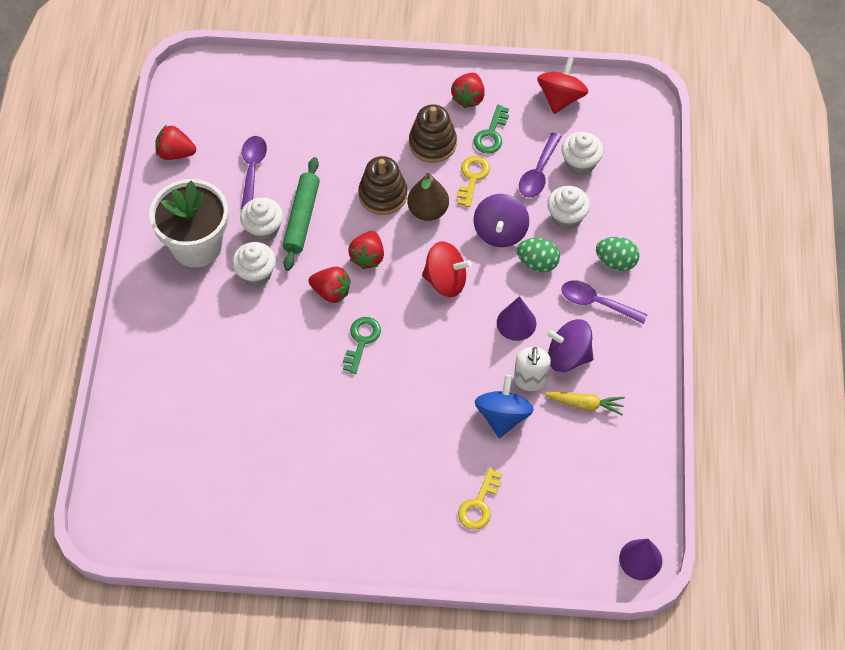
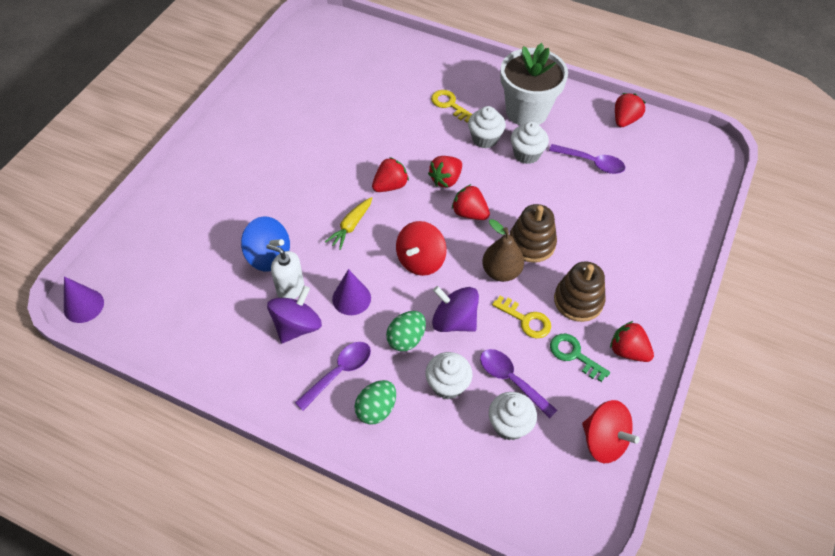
camera: 110 degrees right, 5 degrees down
(302, 218) = (528, 181): green rolling pin -> none
(362, 340) = (390, 186): green key -> red strawberry
(479, 505) = (204, 214): yellow key -> yellow key (449, 104)
(585, 404) = (243, 321): yellow carrot -> yellow carrot (351, 226)

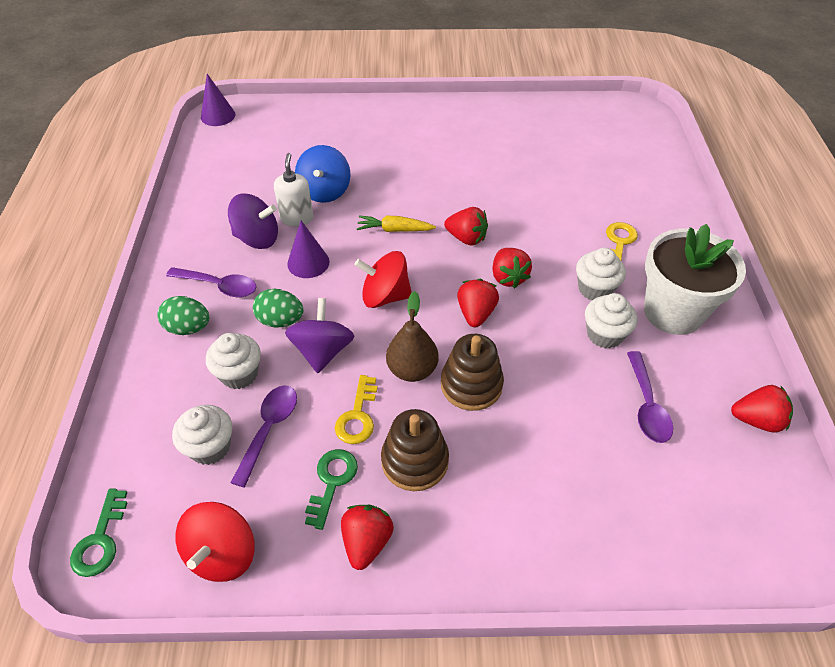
camera: 65 degrees right, 5 degrees down
(446, 179) = (508, 277): red strawberry -> red strawberry turned 120 degrees counterclockwise
(561, 522) = (100, 540): none -> green key

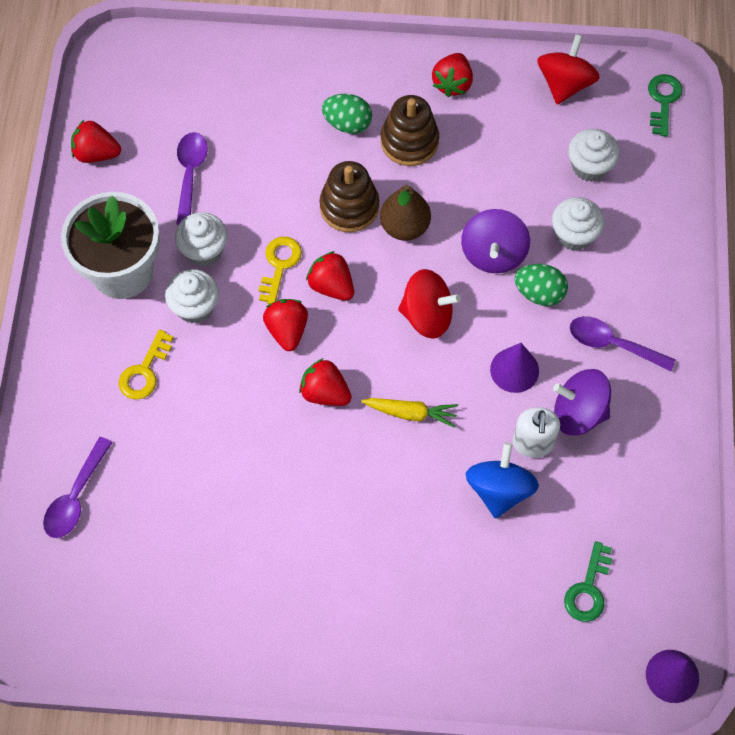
camera: 175 degrees left, 15 degrees up
(188, 328) = (635, 292): green egg -> green egg (347, 124)
(269, 429) = (539, 178): purple spoon -> purple spoon (76, 496)
(332, 481) = (480, 130): green key -> green key (588, 589)
(357, 416) = (458, 184): yellow key -> yellow key (279, 265)
(476, 313) = (331, 286): red strawberry -> red strawberry turned 120 degrees clockwise

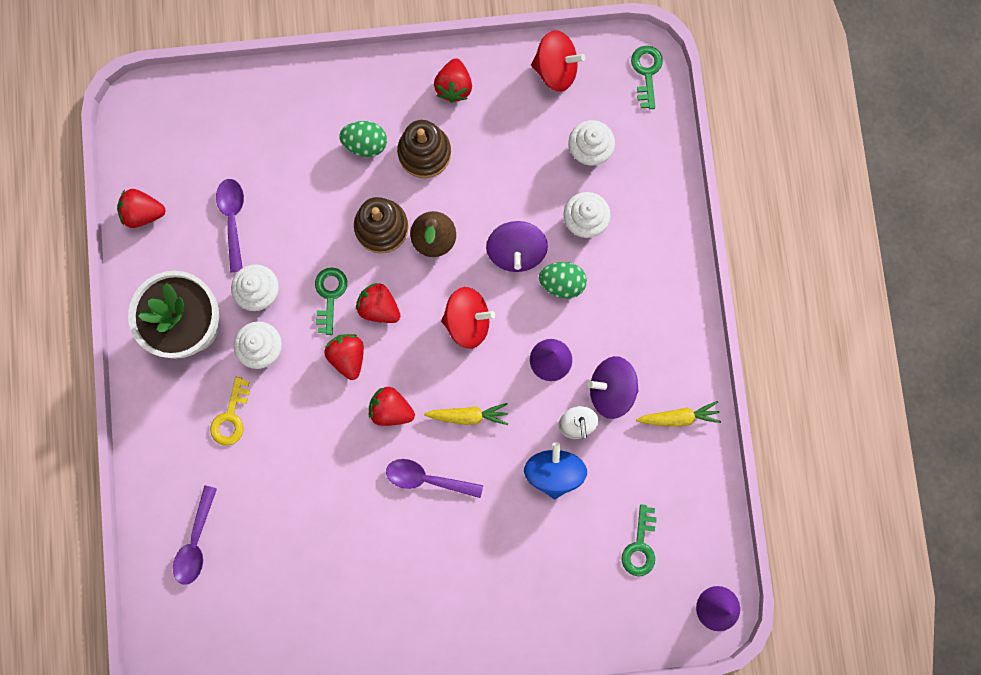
camera: 10 degrees left, 15 degrees up
(279, 265) = (330, 295): yellow key -> green key
(565, 84) = (555, 70): red spinning top -> red spinning top turned 90 degrees clockwise
(613, 344) = (632, 320): purple spoon -> purple spoon (427, 478)
(653, 455) = (679, 417): none -> yellow carrot

